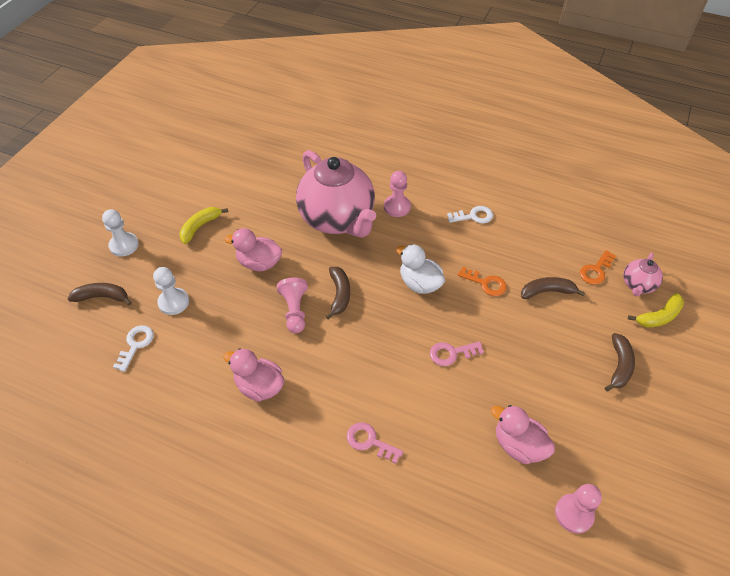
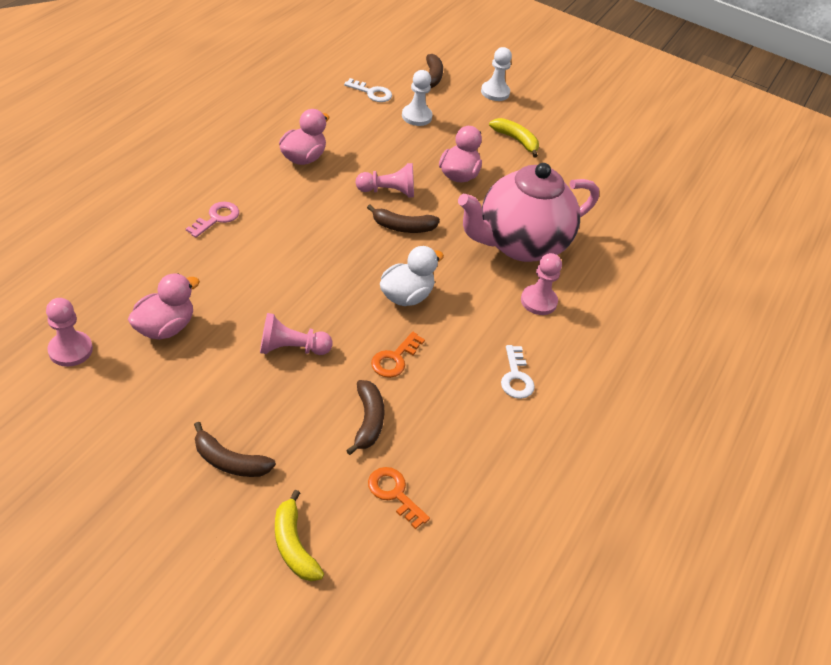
camera: 90 degrees right, 5 degrees down
(451, 353) = (299, 301): pink key -> none
(502, 349) = (291, 348): none -> pink pawn
(637, 285) = (356, 539): pink teapot -> none

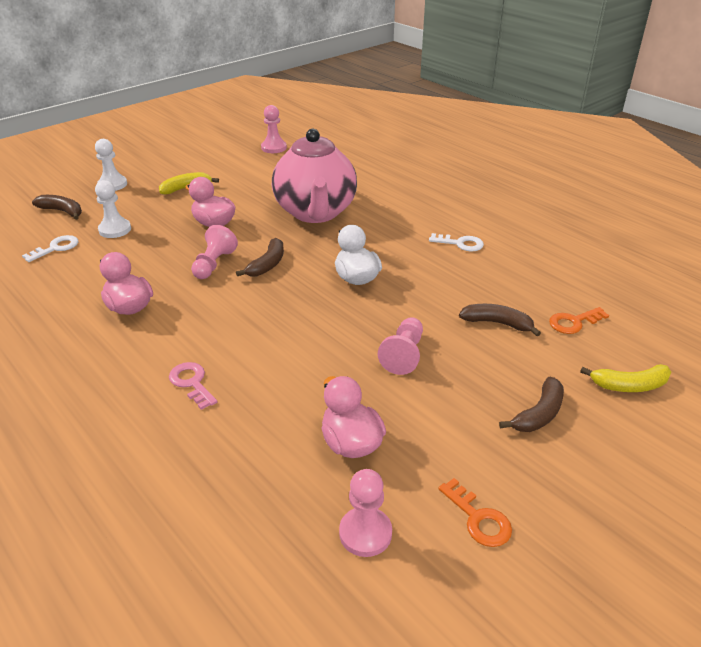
camera: 65 degrees left, 10 degrees down
(394, 359) = (429, 297): orange key -> orange key (478, 518)
(538, 301) = (383, 218): pink pawn -> pink pawn (274, 148)

